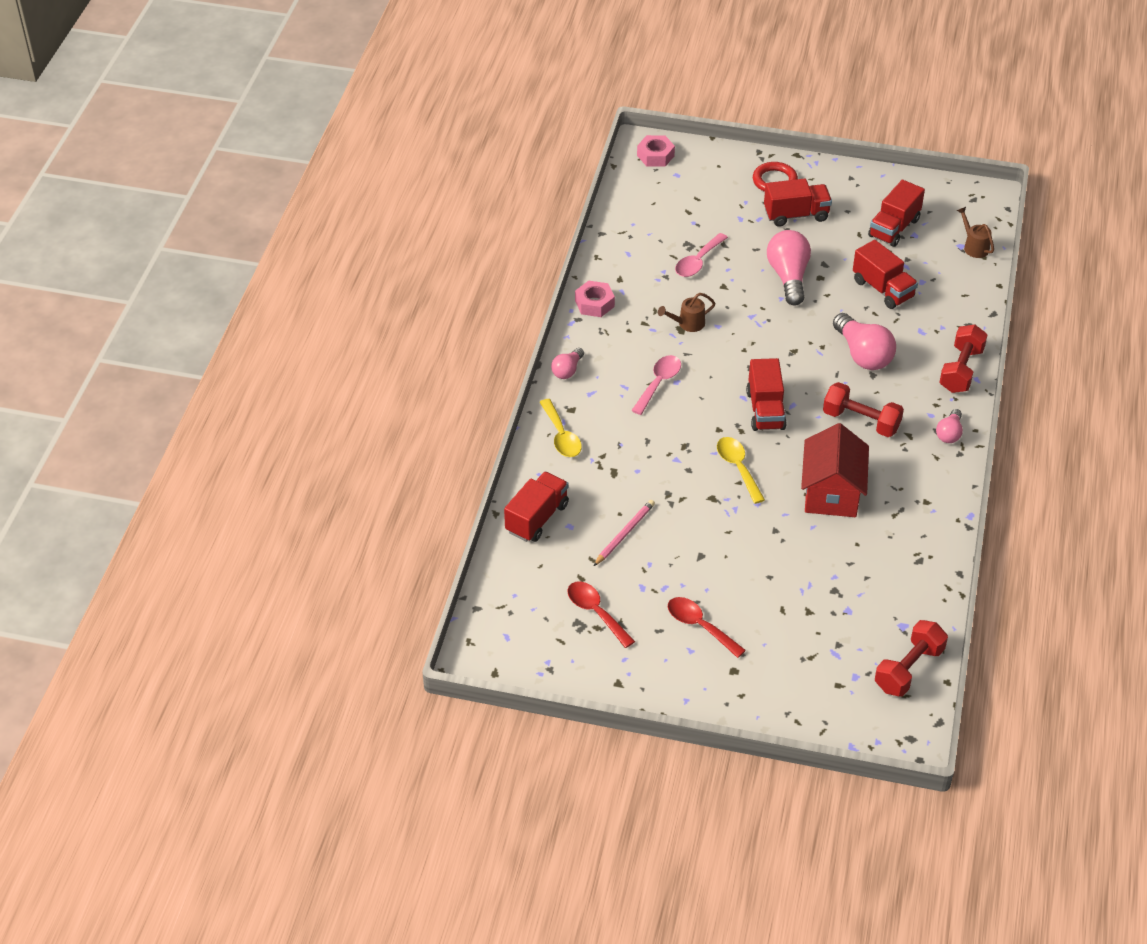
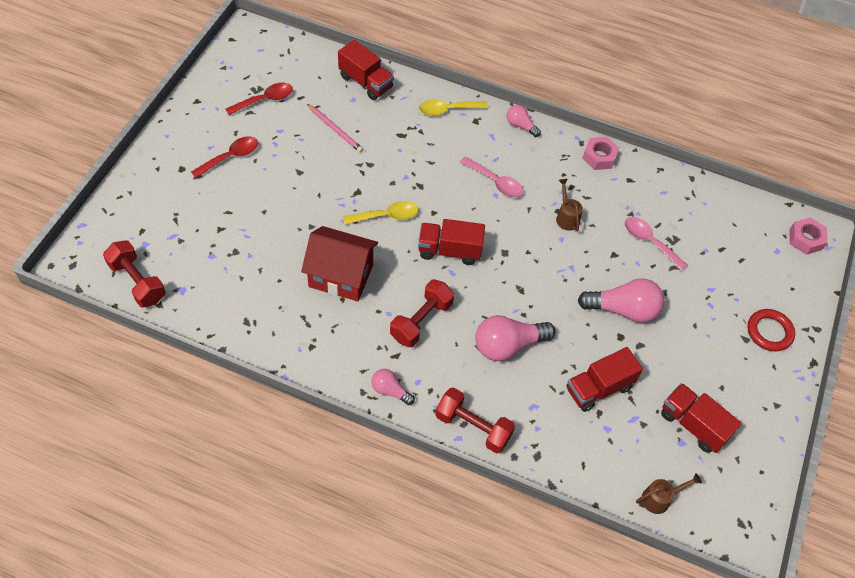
camera: 95 degrees right, 10 degrees up
(796, 215) = (715, 338): red truck -> none

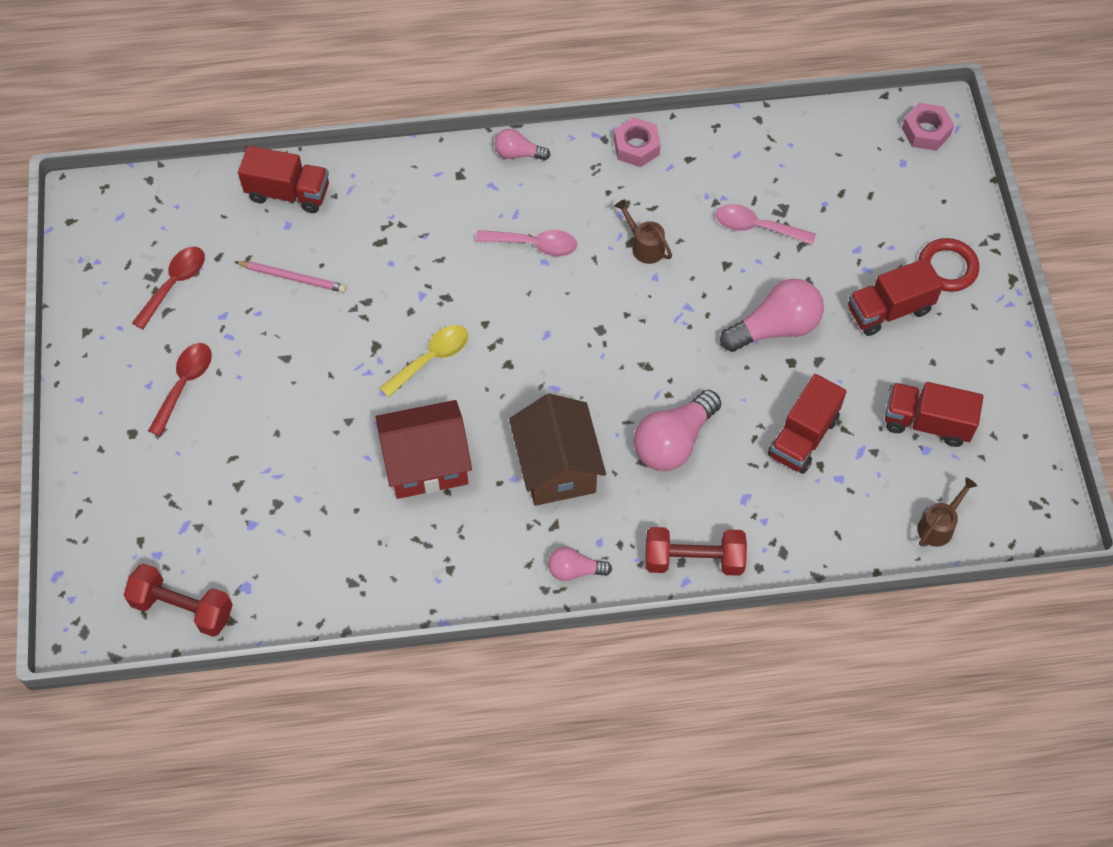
camera: 25 degrees left, 5 degrees up
(421, 321) = (557, 467): red dumbbell -> brown house
(448, 110) = (416, 178): yellow spoon -> none
(449, 250) = (534, 362): red truck -> red truck (889, 310)

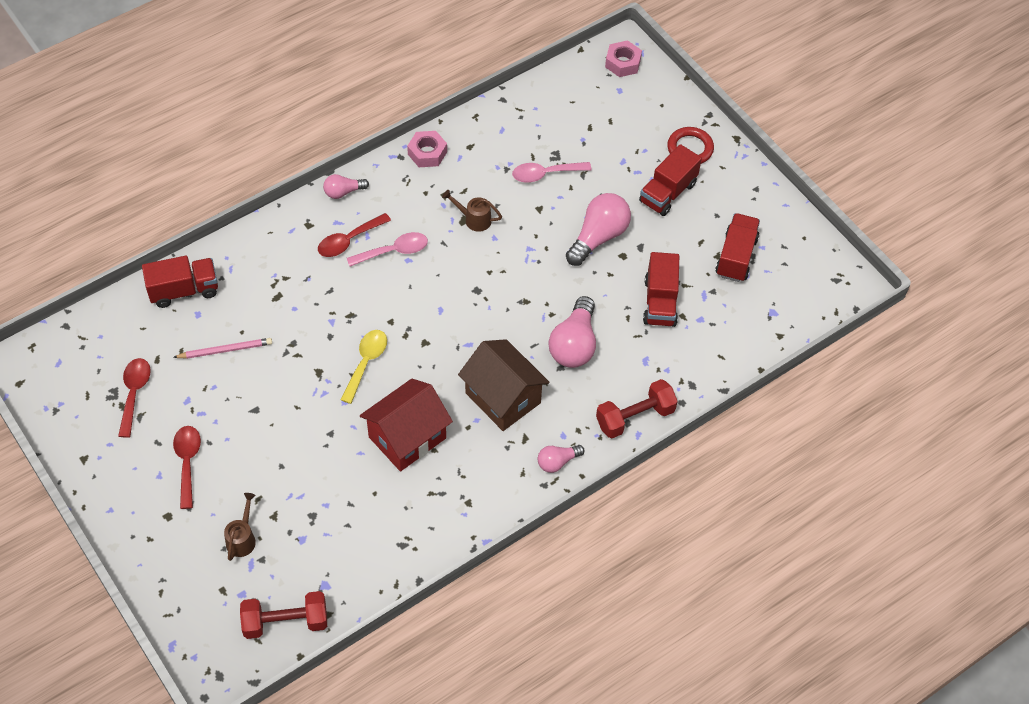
camera: 30 degrees left, 5 degrees down
(493, 211) = (349, 240): none -> red spoon
(926, 422) = (736, 257): red truck -> red truck turned 120 degrees clockwise
(939, 525) = (783, 321): brown watering can -> brown watering can (242, 538)

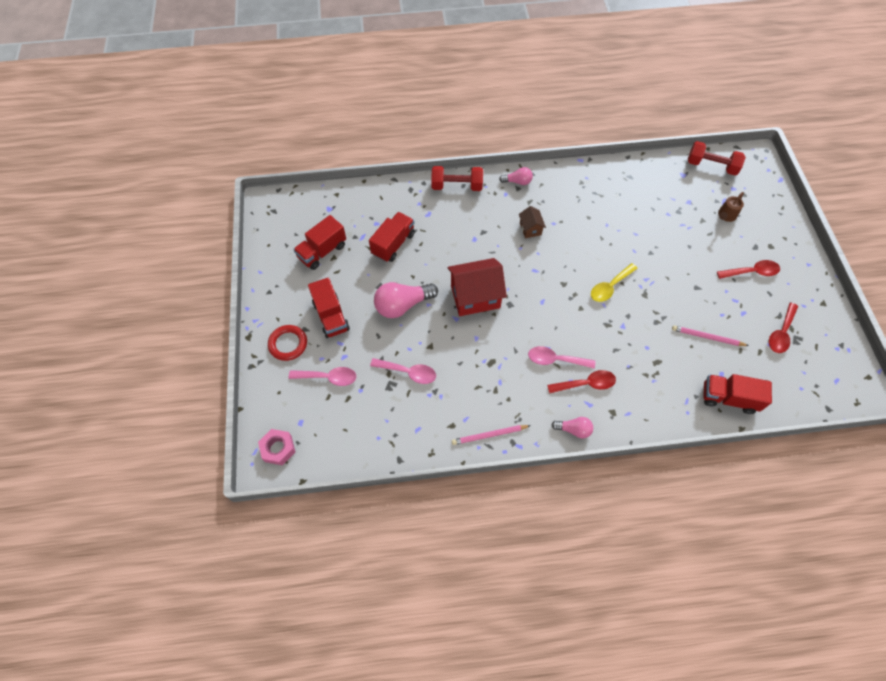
camera: 150 degrees left, 5 degrees up
(187, 463) = (751, 272): red spoon -> red spoon turned 120 degrees counterclockwise
(407, 437) = (602, 230): red house -> red house (475, 296)
(427, 153) = (489, 435): pink nut -> pink pencil
(474, 219) = (483, 359): brown watering can -> none
(503, 398) = (530, 229): brown house -> brown house, size x0.50
(574, 344) = (466, 241): pink light bulb -> none
(623, 136) = (328, 377): none -> pink spoon
(667, 193) = (331, 316): red truck -> red truck turned 90 degrees clockwise

